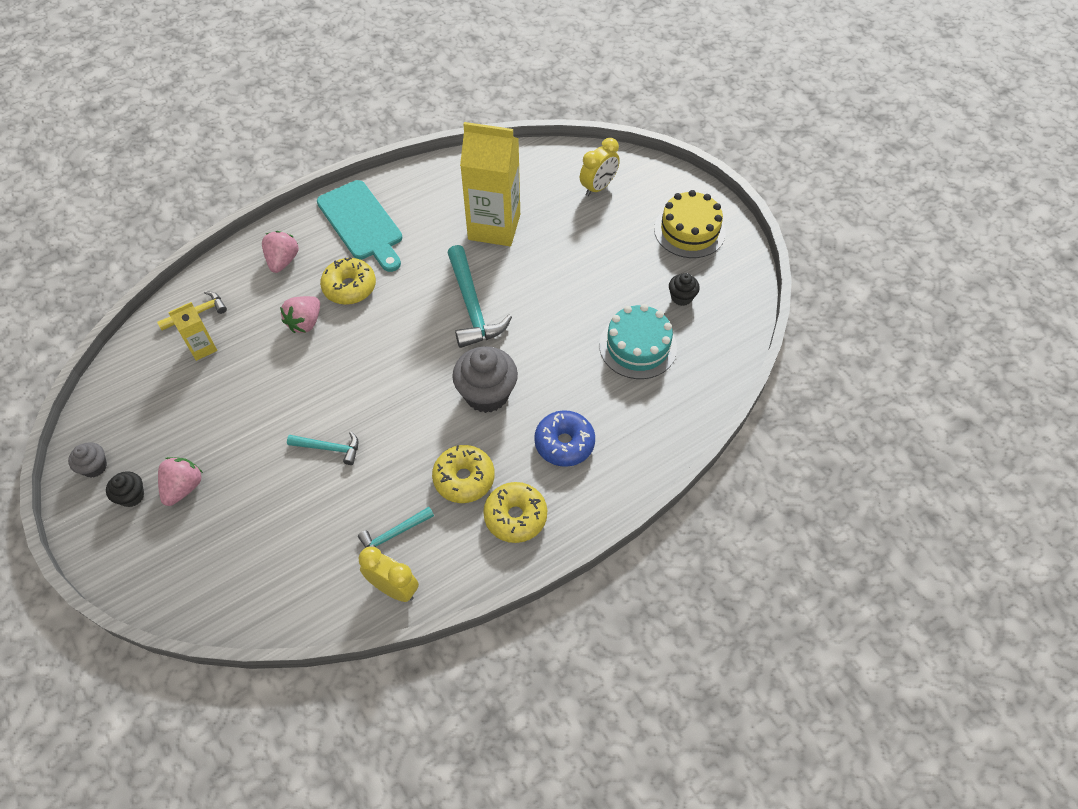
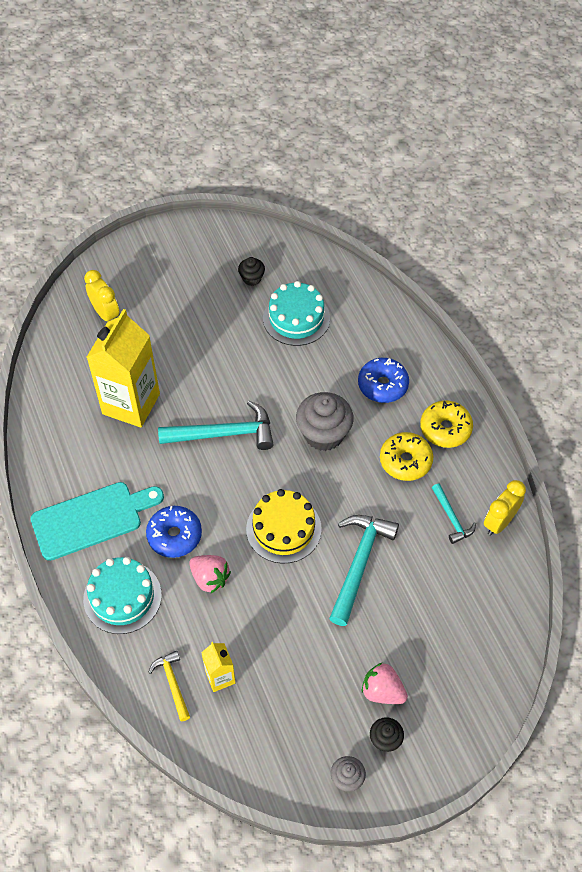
camera: 80 degrees left, 0 degrees up
(283, 261) = (122, 597): pink strawberry -> turquoise cake
(329, 448) = (359, 564): turquoise hammer -> turquoise hammer, size x1.83
(349, 287) = (174, 535): yellow donut -> blue donut
(689, 230) = (179, 258): yellow cake -> yellow cake (283, 529)

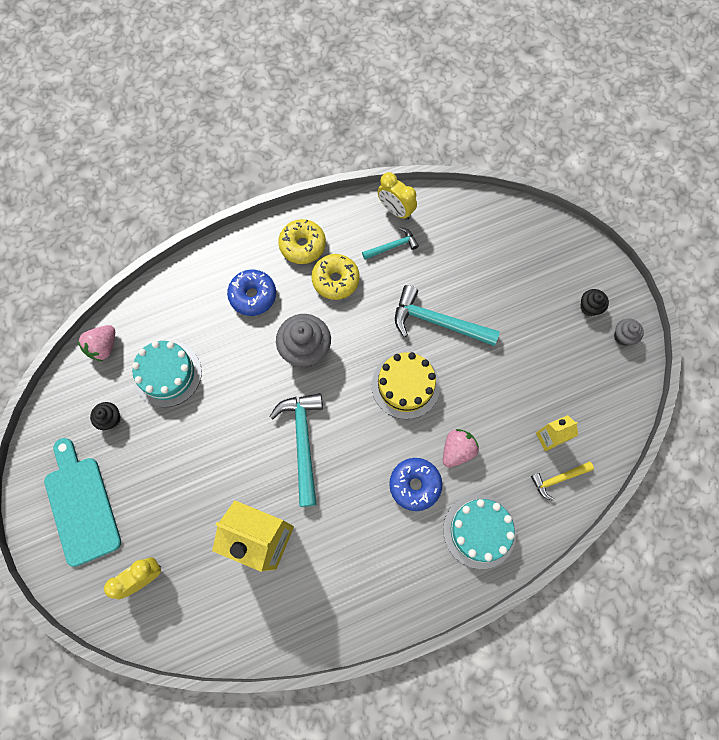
camera: 90 degrees left, 15 degrees up
(92, 519) = (398, 568): turquoise cutting board -> turquoise cutting board (81, 505)
(382, 691) = (550, 308): pink strawberry -> pink strawberry (103, 347)

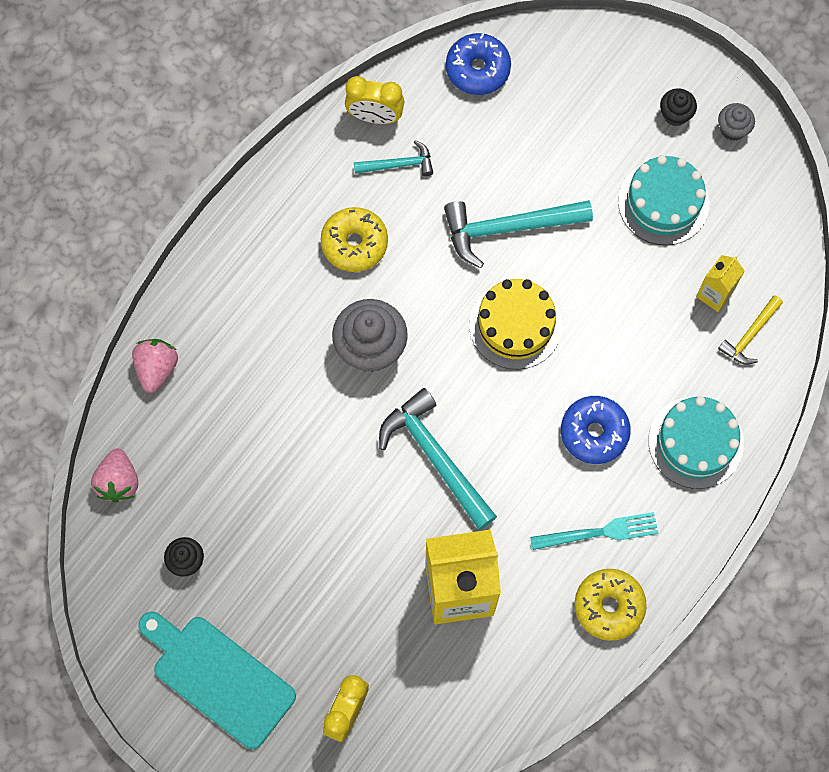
camera: 30 degrees left, 0 degrees up
(167, 374) = (220, 469): turquoise cake -> turquoise cake (663, 202)
(253, 296) = (264, 318): blue donut -> blue donut (478, 69)
(302, 245) = (286, 222): yellow donut -> yellow donut (609, 606)
(379, 554) = (599, 532): none -> turquoise fork
(392, 246) = (398, 164): turquoise hammer -> turquoise hammer turned 45 degrees clockwise
(457, 450) = (619, 366): pink strawberry -> pink strawberry (157, 368)

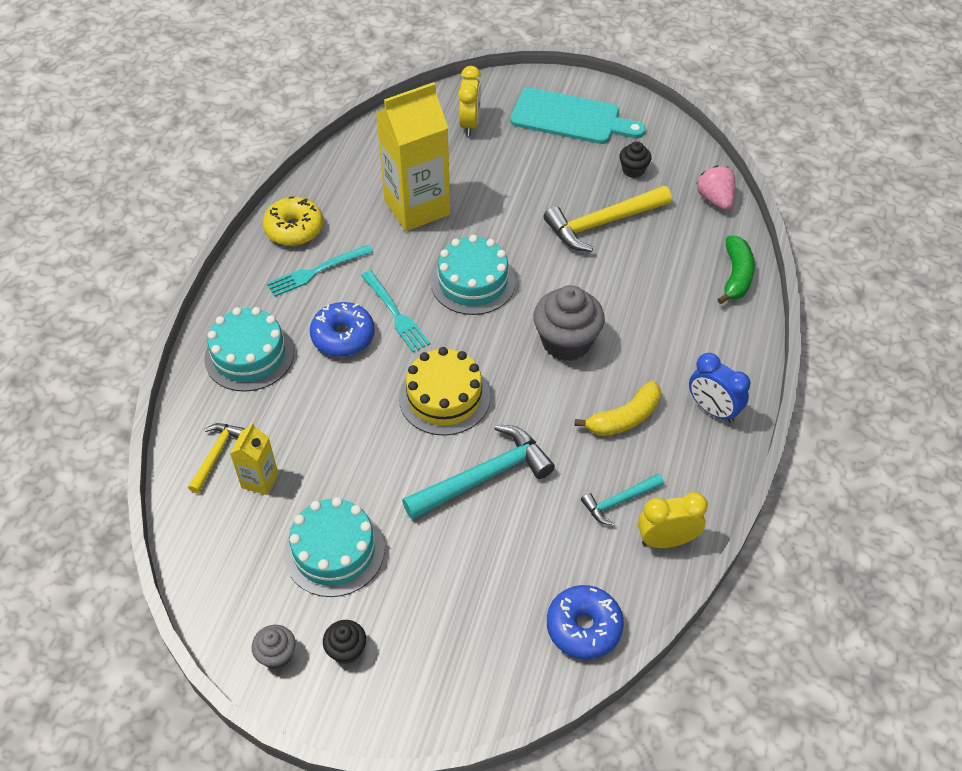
camera: 160 degrees right, 20 degrees down
(157, 368) = (736, 276): pink strawberry -> green banana
(260, 491) = (603, 223): none -> yellow hammer
(267, 224) = (713, 410): none -> blue clock
(354, 243) = (624, 418): yellow donut -> yellow banana
(435, 458) = (473, 282): turquoise hammer -> turquoise cake
(531, 444) = (395, 314): none -> turquoise fork

